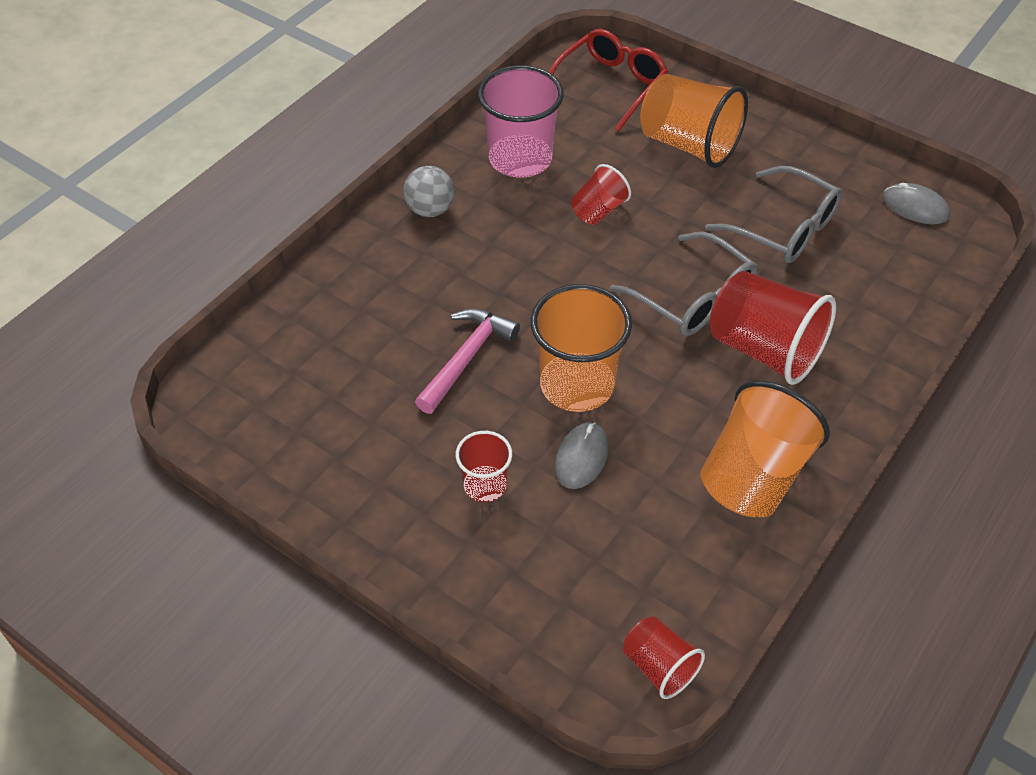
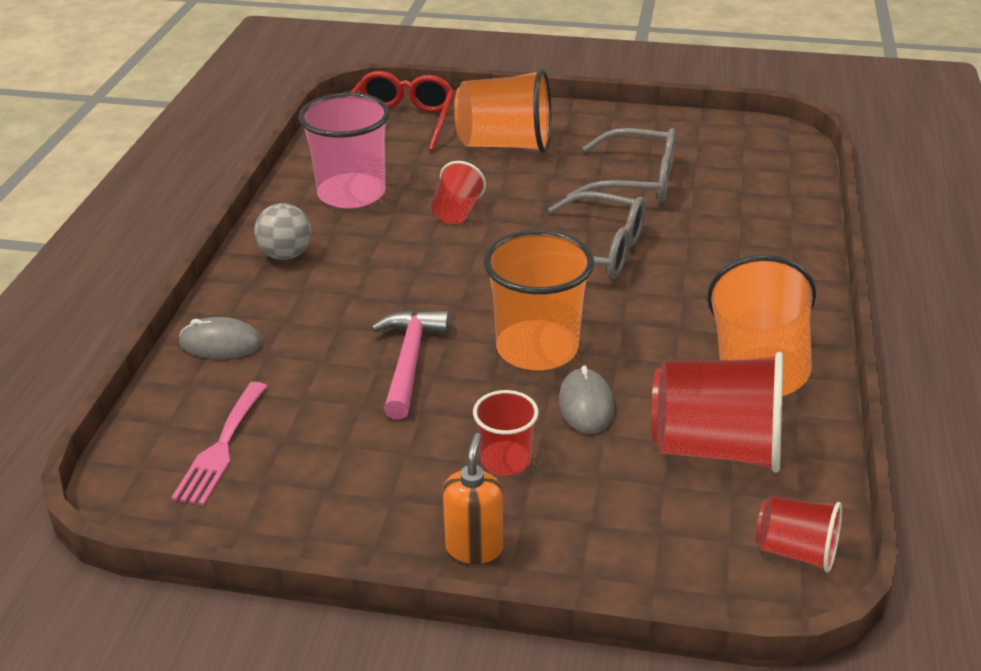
camera: 25 degrees left, 15 degrees down
(282, 388) = (221, 448): none -> pink fork
(414, 555) = (474, 547): none -> orange soap dispenser
(764, 350) = (690, 270): red cup -> red cup (716, 448)
(915, 207) = (734, 139): grey mouse -> grey mouse (221, 343)

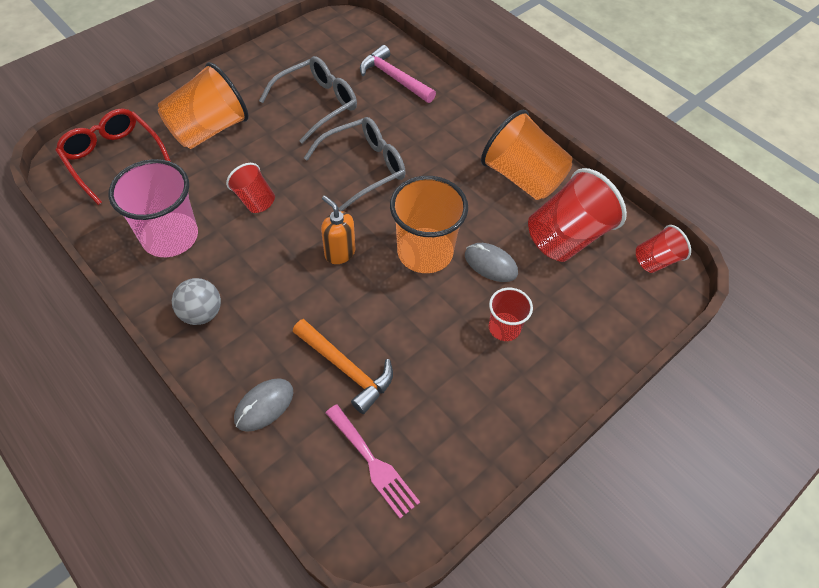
camera: 55 degrees left, 20 degrees up
(318, 372) = (346, 369): none -> orange hammer
(409, 361) = (380, 317): pink hammer -> pink hammer (394, 78)
(474, 547) = (559, 385): orange soap dispenser -> orange soap dispenser (339, 253)

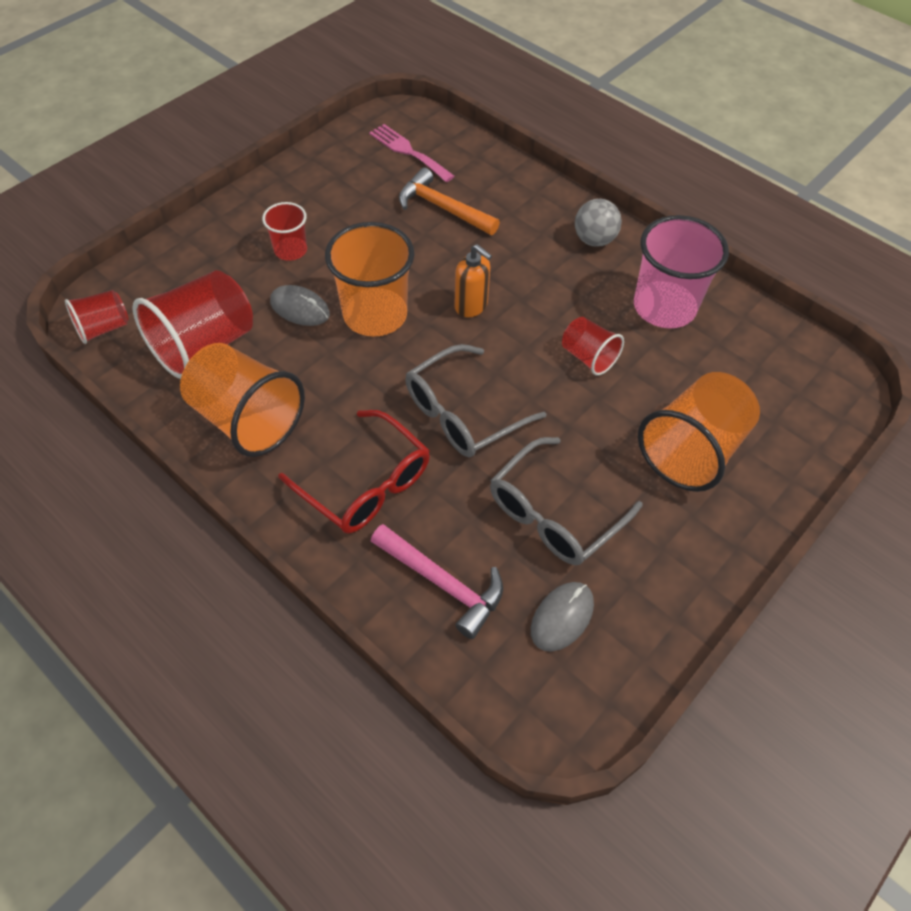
camera: 175 degrees right, 0 degrees up
(113, 158) = (789, 394): red glasses -> red glasses (366, 484)
(264, 405) = (508, 179): grey mouse -> grey mouse (562, 617)

